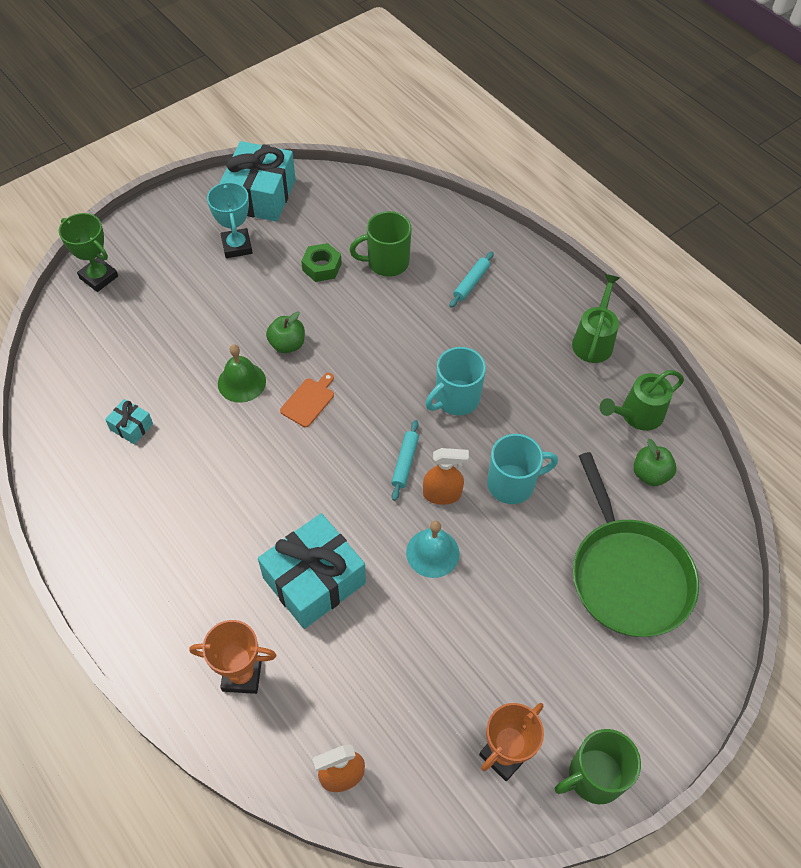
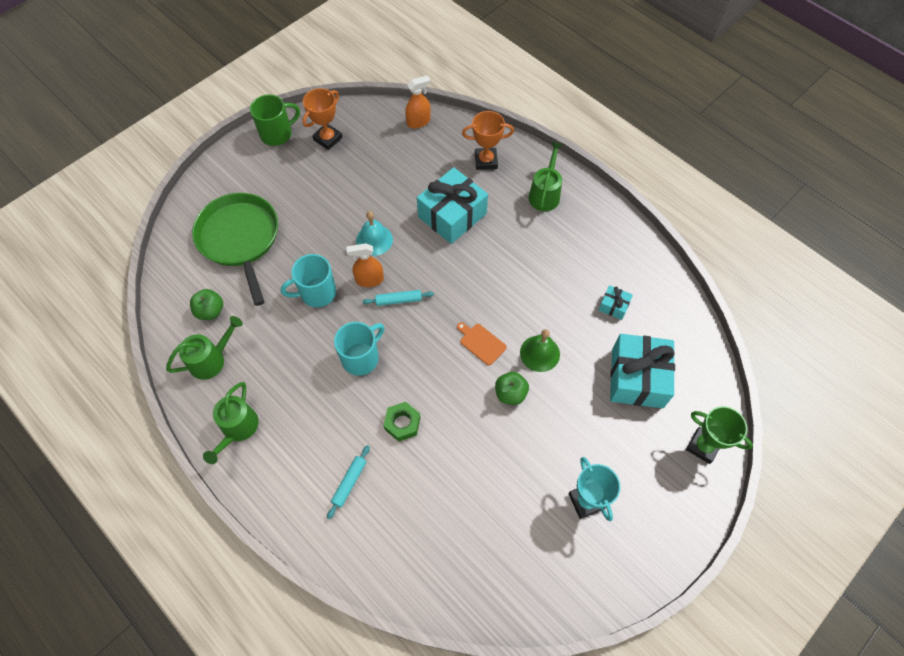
camera: 175 degrees right, 5 degrees up
(165, 602) = (545, 194): none -> green watering can
(260, 195) = (581, 577): turquoise gift -> turquoise gift (637, 378)
(309, 401) = (481, 343): orange cutting board -> orange cutting board turned 105 degrees clockwise
(321, 267) = (496, 485): green nut -> green nut (402, 423)
(386, 262) = (434, 498): green mug -> none
(405, 463) = (398, 300): turquoise rolling pin -> turquoise rolling pin turned 75 degrees clockwise

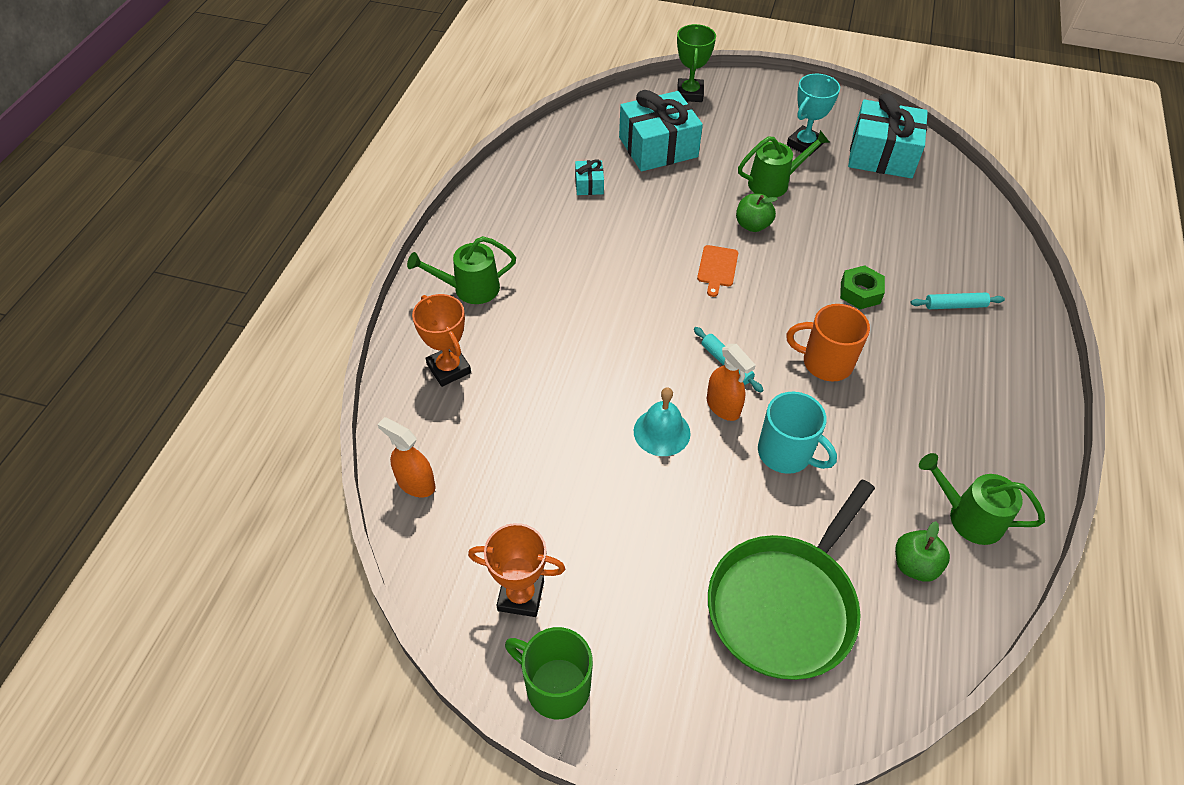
camera: 120 degrees left, 10 degrees down
(237, 429) = (1009, 433): green watering can -> green watering can (774, 183)
(361, 358) = (825, 362): turquoise mug -> orange mug
(452, 215) = (564, 366): turquoise gift -> turquoise gift (882, 155)
(539, 353) = (690, 220): green bell -> none

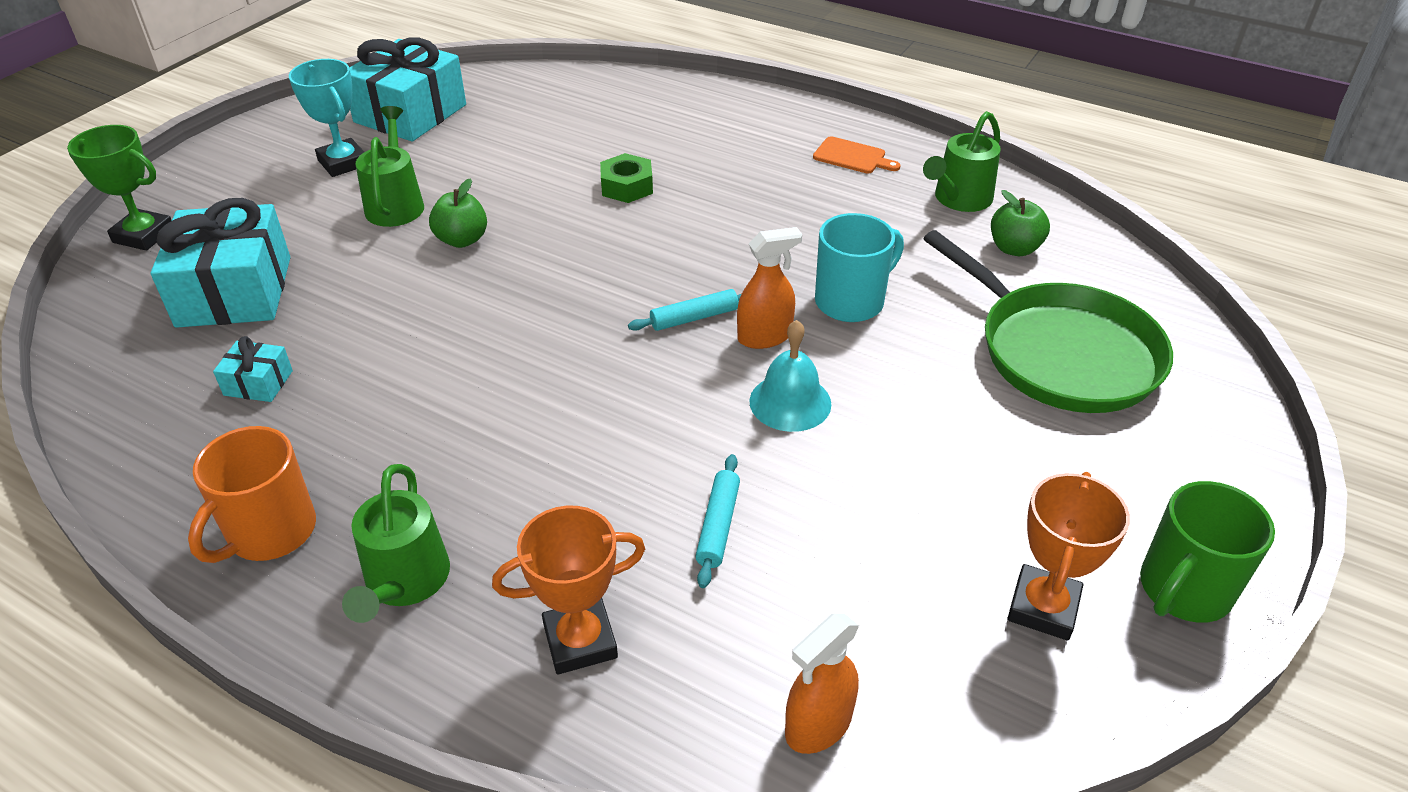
camera: 75 degrees left, 10 degrees down
(717, 268) = (522, 288): orange cutting board -> orange cutting board (852, 157)
(825, 362) = (724, 238): orange mug -> orange mug (270, 532)
(955, 305) = (678, 131): turquoise rolling pin -> turquoise rolling pin (718, 526)

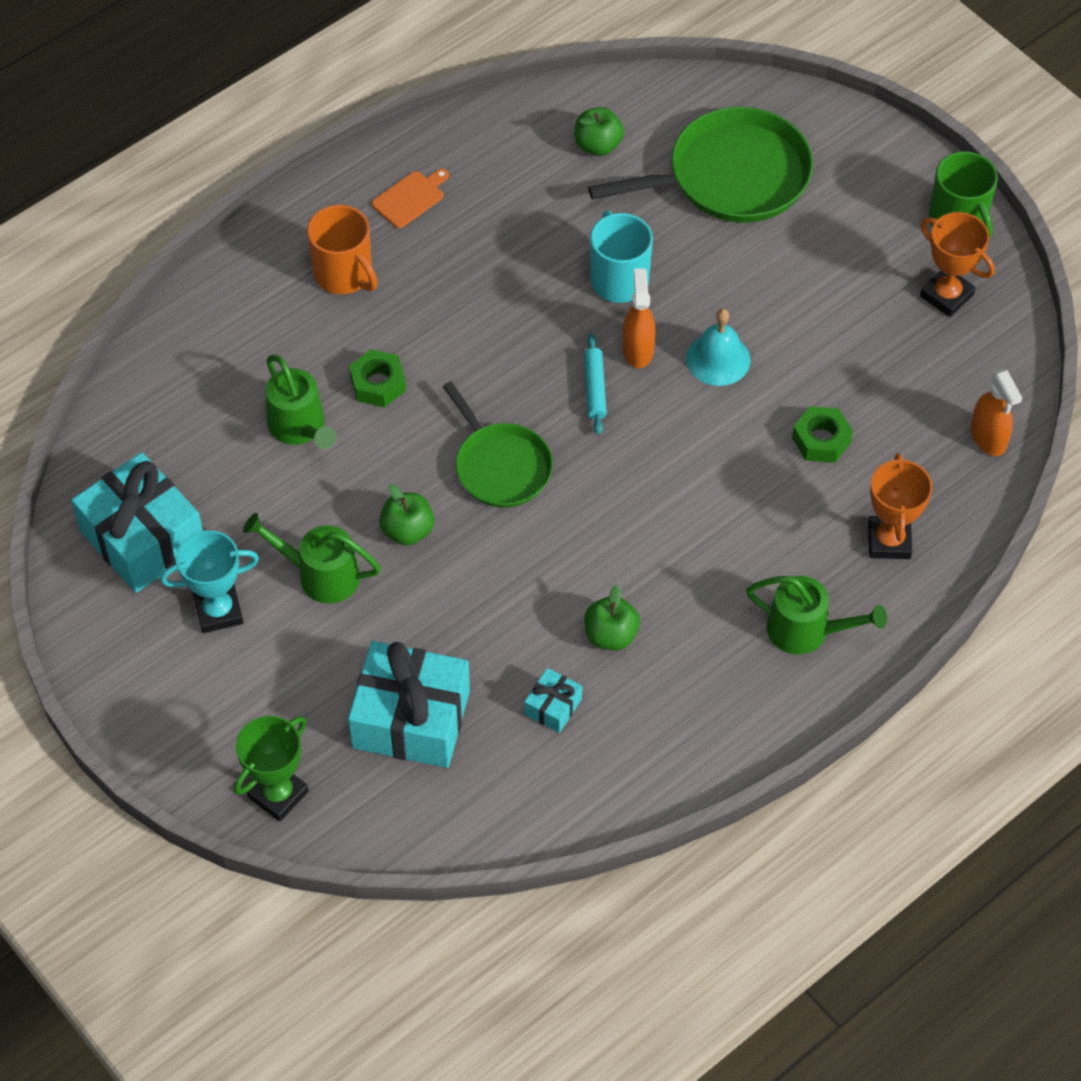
camera: 70 degrees left, 15 degrees up
(270, 532) = (729, 708): orange mug -> orange mug (344, 274)
(363, 405) = (611, 635): none -> green apple
(562, 278) = (500, 466): none -> green pan
(718, 526) = (821, 440): turquoise rolling pin -> green nut
(958, 199) = (514, 151): green watering can -> green watering can (300, 428)

